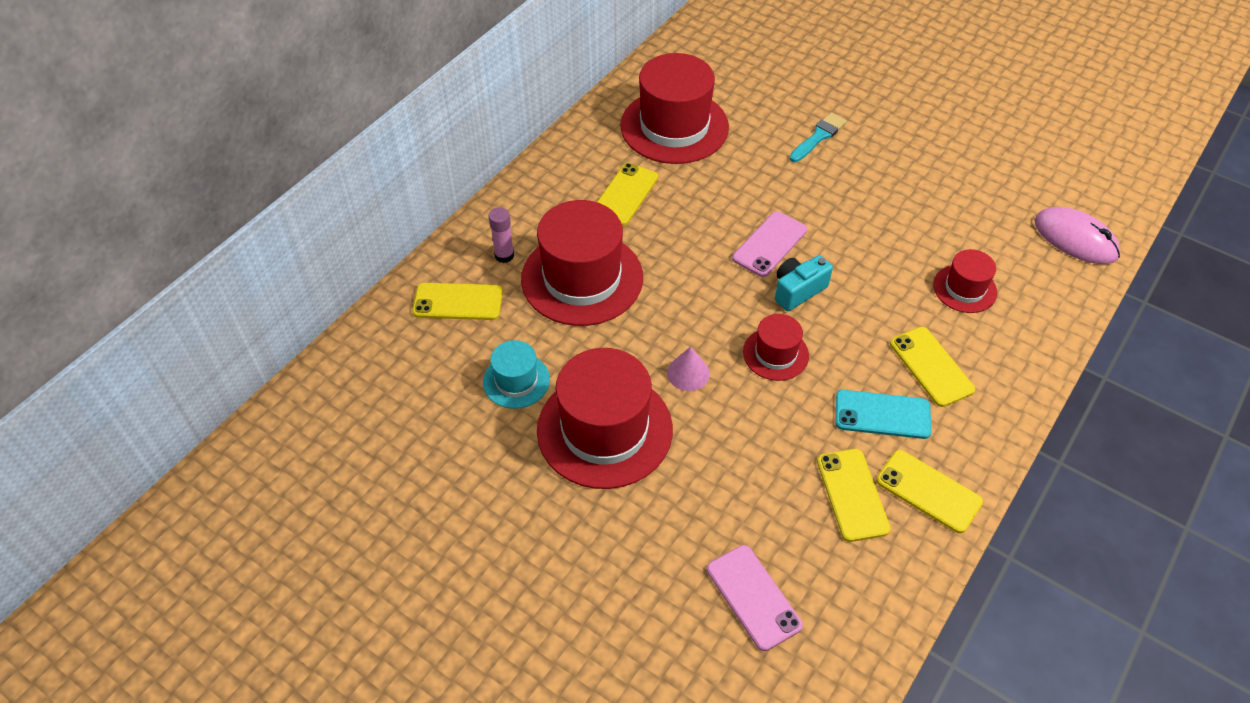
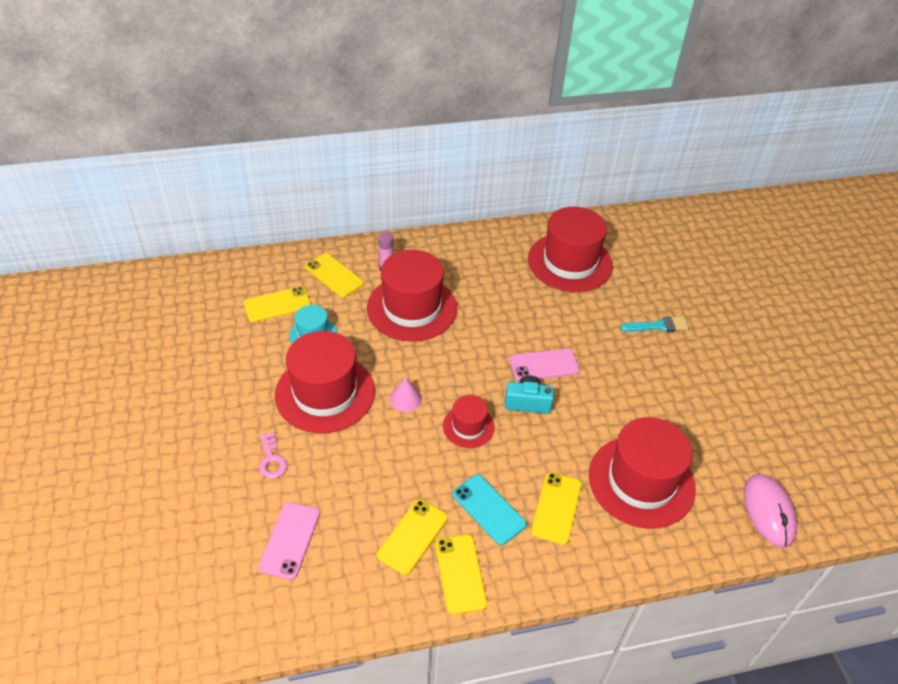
camera: 40 degrees right, 5 degrees down
(625, 194) = (492, 280): yellow phone -> yellow phone (277, 304)
(638, 538) = (272, 460): none -> pink key
(964, 288) = (641, 481): red hat -> red hat, size x1.96

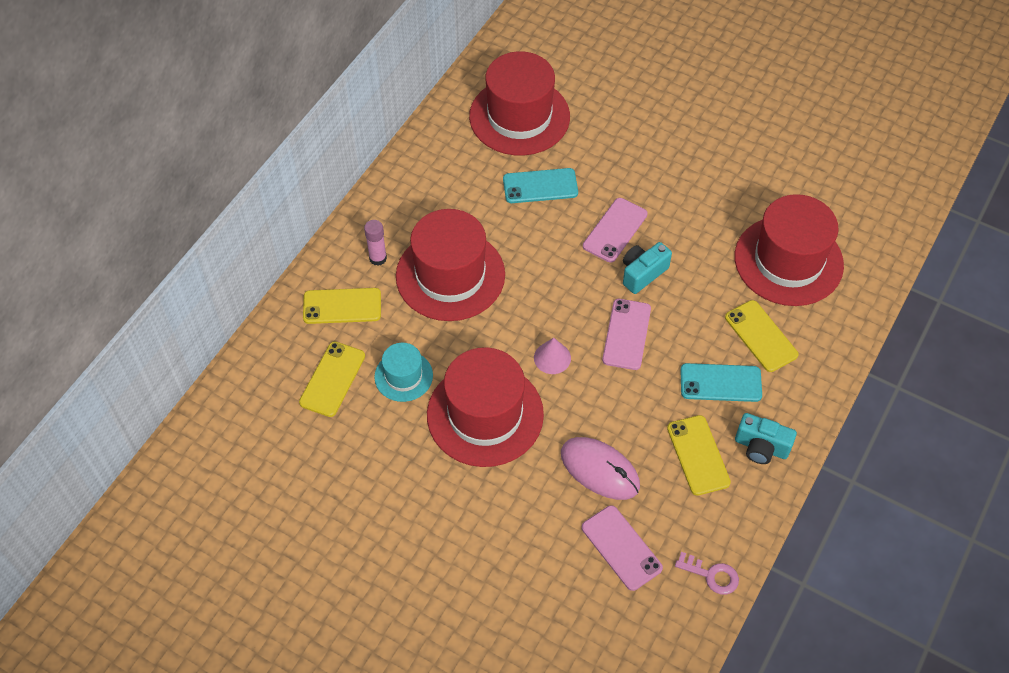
camera: 45 degrees left, 10 degrees up
(272, 460) = (522, 507): pink key -> pink key (711, 575)
(460, 573) = (761, 447): yellow phone -> turquoise camera
(468, 426) = (626, 334): red hat -> pink phone
(530, 306) = (540, 186): none -> turquoise phone
(658, 326) = (653, 118): turquoise brush -> none
(768, 511) = (885, 206): pink mouse -> pink mouse (600, 470)

